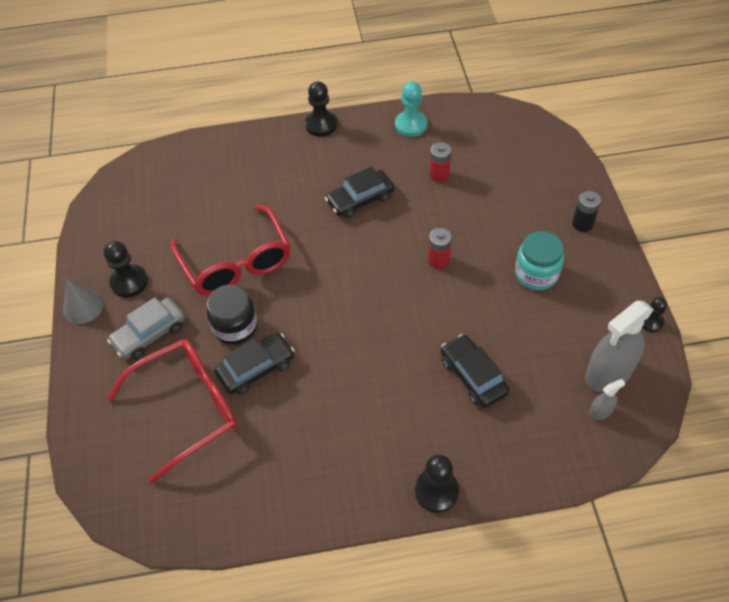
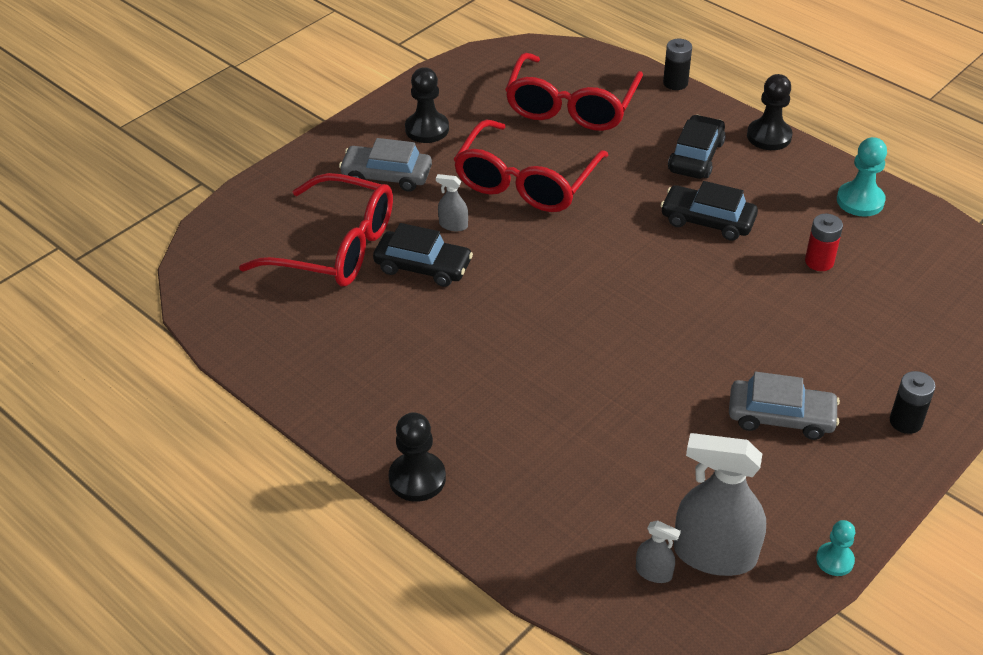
camera: 50 degrees right, 10 degrees down
(83, 307) = (371, 119): grey cone -> none
(194, 194) = (571, 107): none -> red glasses
(230, 132) = (675, 83): none -> black battery
(235, 327) = (453, 225): black jar -> grey spray bottle
(438, 260) = (702, 325): red battery -> none
(473, 376) = (584, 434): black car -> black car (696, 156)
(536, 274) = (780, 417): turquoise jar -> grey car
(650, 322) = (834, 560): black pawn -> turquoise pawn

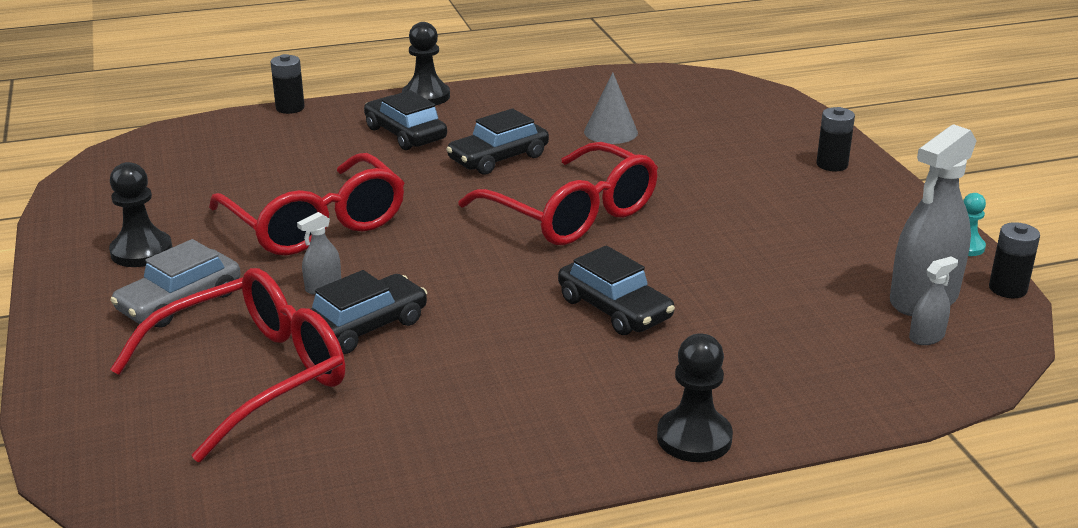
camera: 60 degrees left, 15 degrees down
(544, 376) = (614, 309): none -> black car
(571, 107) = (240, 164): red glasses -> red glasses (572, 214)
(780, 417) = (781, 212): grey car -> none
(782, 609) = (1007, 289): none -> black battery
(819, 262) = (610, 132): red battery -> grey cone
(860, 201) = (558, 92): turquoise pawn -> none

